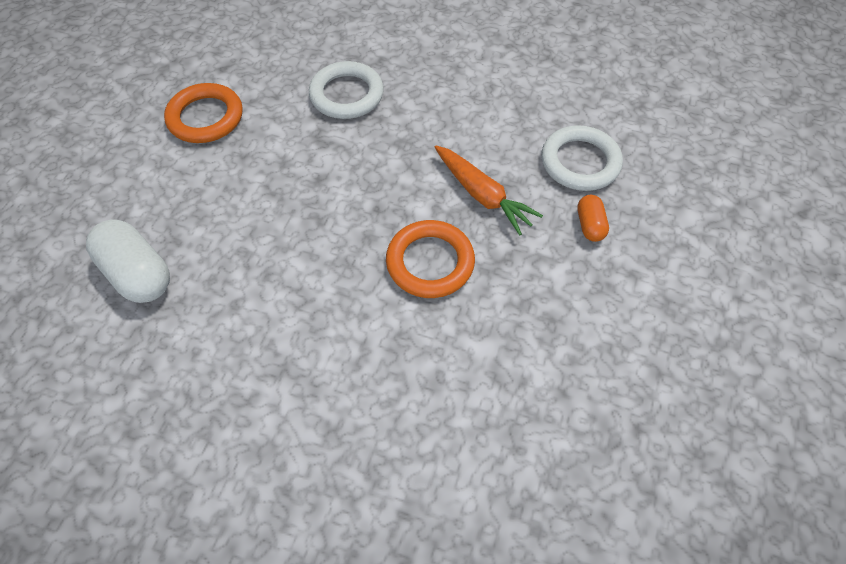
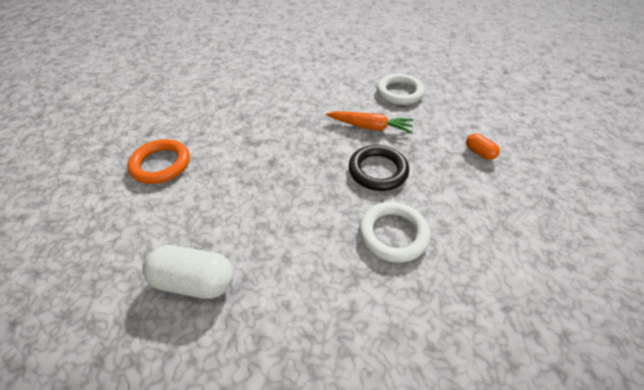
camera: 35 degrees left, 10 degrees down
(346, 95) = (246, 114): white ring -> white ring (393, 234)
(430, 262) = (378, 171): orange ring -> black ring
(589, 225) = (433, 116): orange capsule -> orange capsule (479, 152)

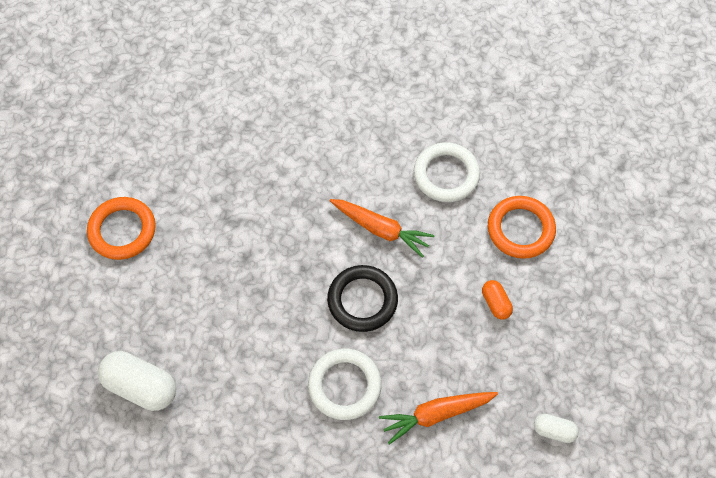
camera: 15 degrees right, 15 degrees up
(467, 110) = (520, 229): none -> orange ring
(484, 238) = (435, 414): none -> orange carrot
(587, 227) = (554, 431): none -> white capsule

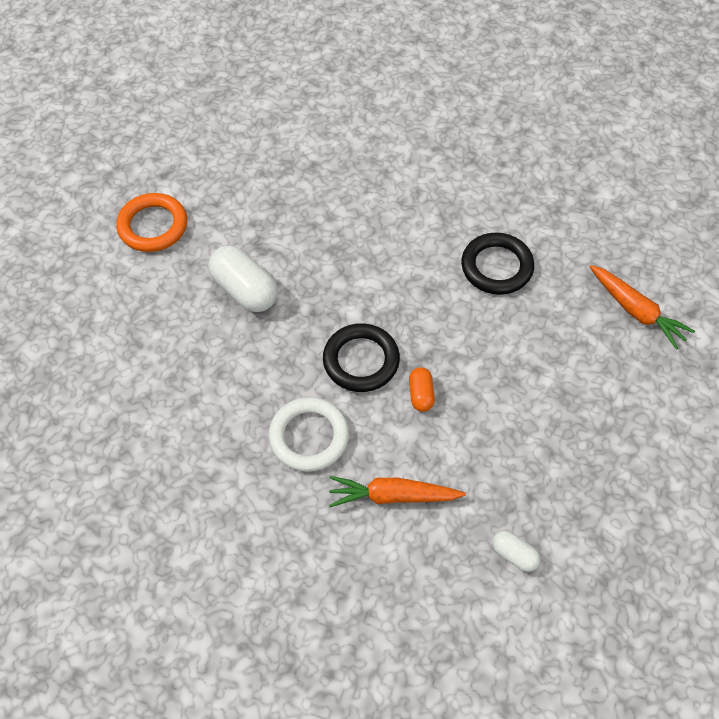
camera: 20 degrees right, 5 degrees down
(141, 386) = (108, 373): white capsule -> white capsule (245, 290)
(381, 229) = (408, 299): orange carrot -> orange carrot (636, 311)
(446, 175) = (496, 267): white ring -> black ring
(495, 303) = (500, 406): orange capsule -> orange capsule (421, 394)
(520, 229) = (556, 342): orange ring -> none

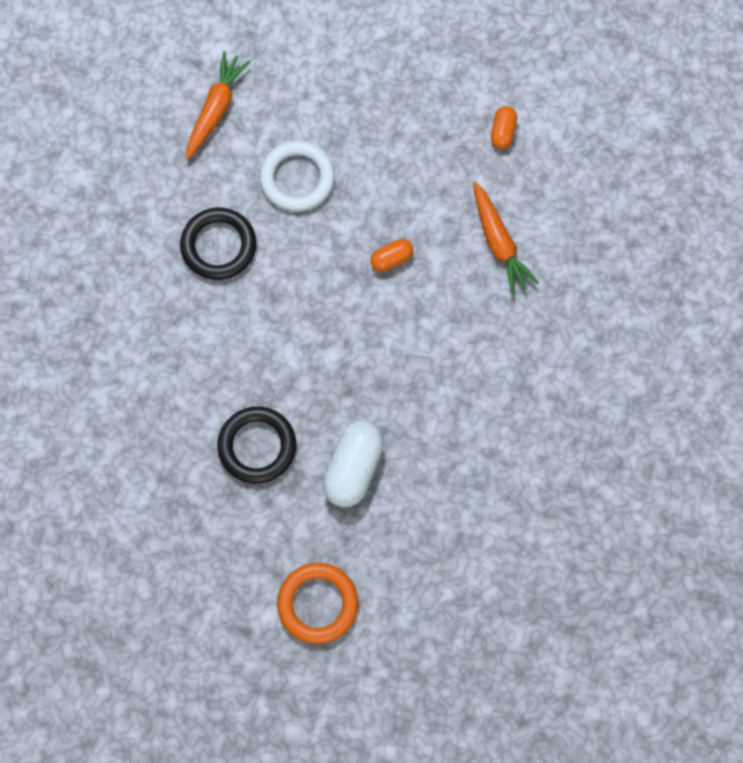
camera: 115 degrees left, 15 degrees up
(309, 437) = (478, 335): white ring -> white ring (297, 178)
(361, 360) = (381, 325): black ring -> black ring (257, 446)
(514, 555) = (502, 132): white capsule -> orange capsule

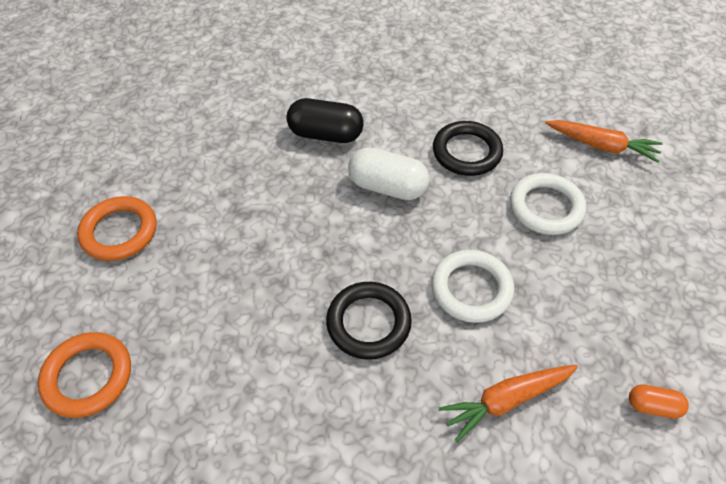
camera: 90 degrees right, 20 degrees down
(185, 395) = (326, 134): none -> black capsule
(257, 446) = (276, 184): black ring -> black ring (368, 323)
(353, 468) = (246, 258): white capsule -> white capsule (387, 187)
(391, 259) = (471, 289): orange capsule -> white ring
(480, 597) = (88, 377): none -> orange ring

